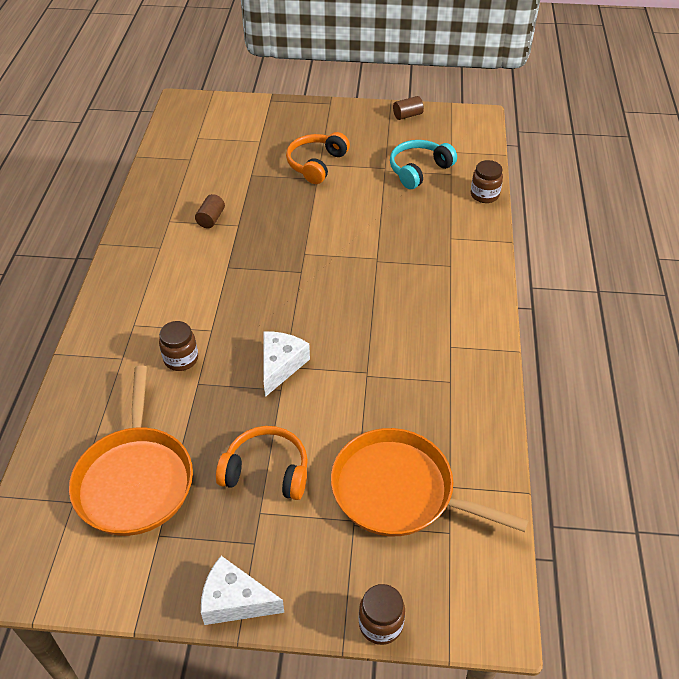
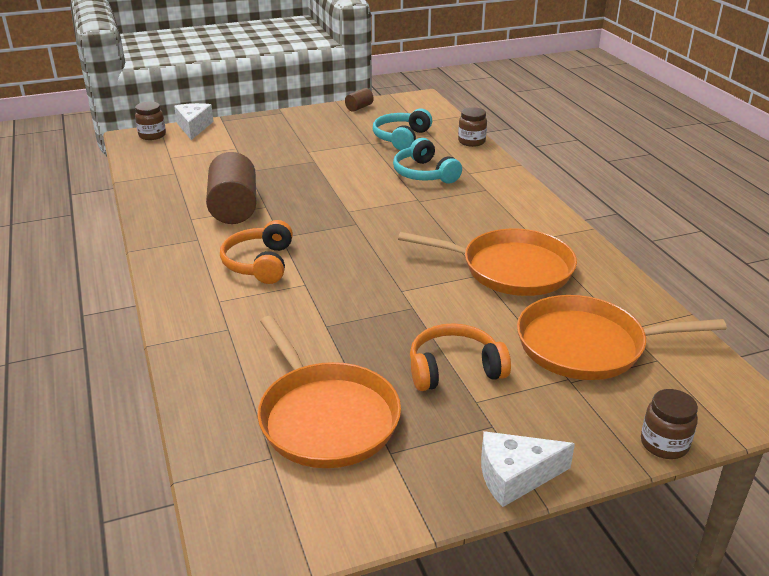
camera: 25 degrees left, 15 degrees down
(181, 359) = (292, 312): brown jar -> brown jar (152, 135)
(211, 219) = (234, 208): brown cylinder -> brown cylinder, size x2.16
(280, 365) = (397, 291): white cheese -> white cheese (194, 127)
(316, 164) = (304, 152): orange headphones -> orange headphones (259, 263)
(398, 375) = (511, 269): none -> orange pan
(406, 226) = (424, 174): none -> turquoise headphones

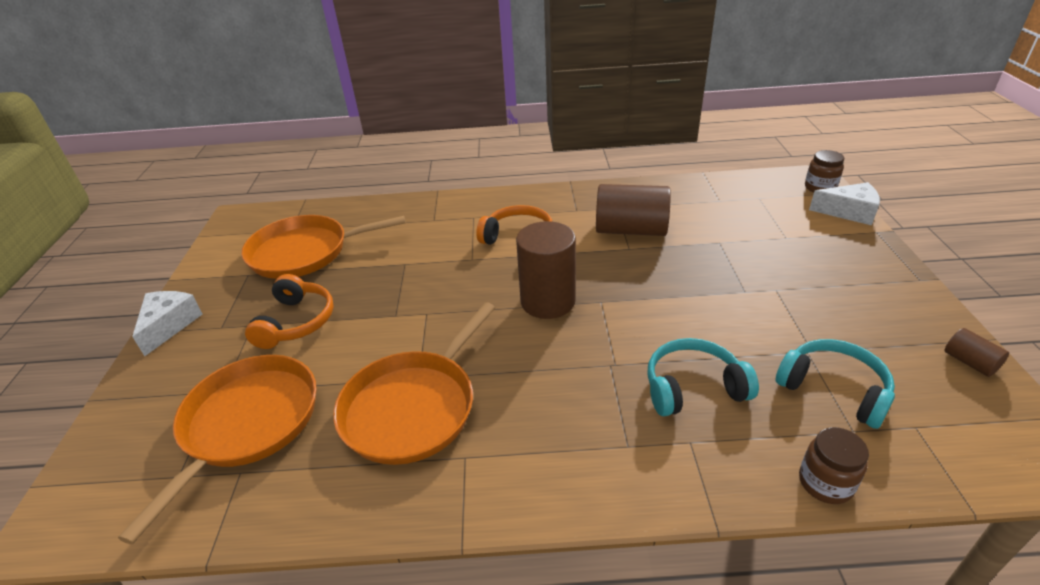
camera: 110 degrees right, 5 degrees up
(357, 233) = (547, 301): none -> brown cylinder
(664, 444) = (98, 425): brown jar -> none

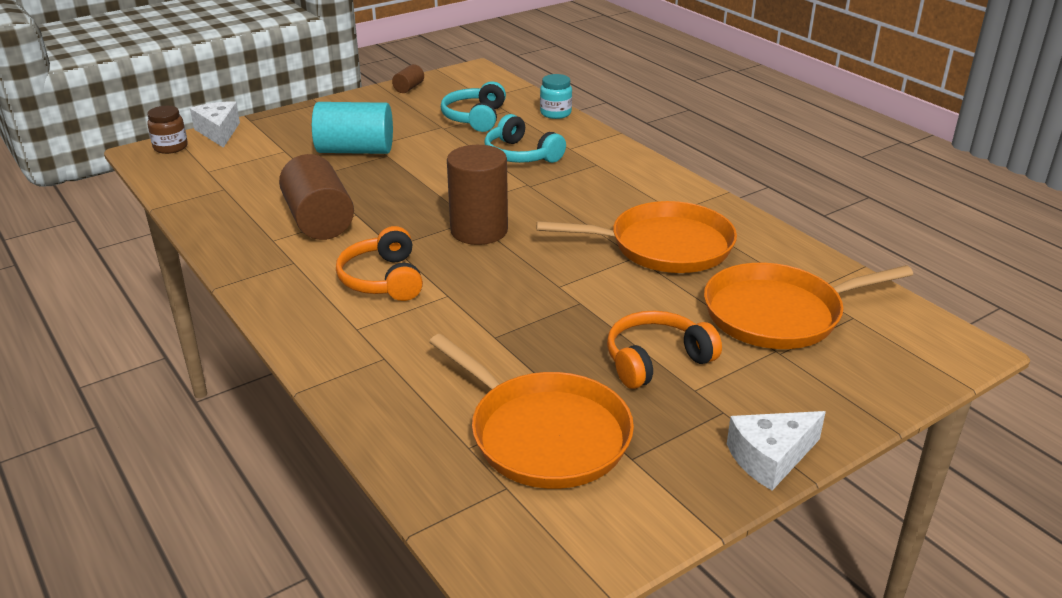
camera: 125 degrees left, 5 degrees down
(767, 275) = (355, 150): none -> turquoise cylinder
(825, 483) = (555, 113): brown jar -> turquoise jar

